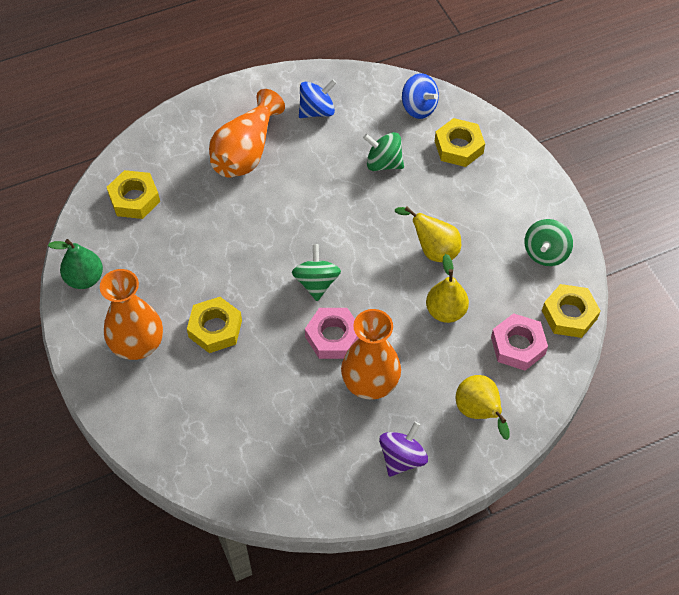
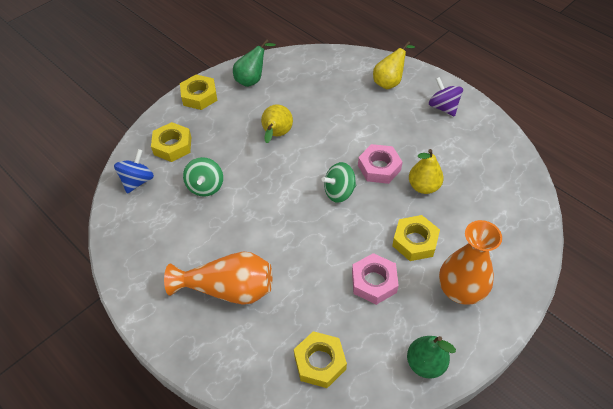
camera: 110 degrees left, 5 degrees down
(317, 111) = (161, 251): blue spinning top -> none
(370, 382) = (402, 137): orange vase -> none
(402, 458) = (443, 107): purple spinning top -> purple spinning top turned 45 degrees clockwise
(445, 311) = (324, 115): yellow pear -> yellow pear (423, 187)
(518, 345) = (331, 76): pink nut -> pink nut (374, 282)
(545, 253) = (252, 79): green spinning top -> green pear
(569, 315) = (295, 59): yellow nut -> yellow nut (199, 96)

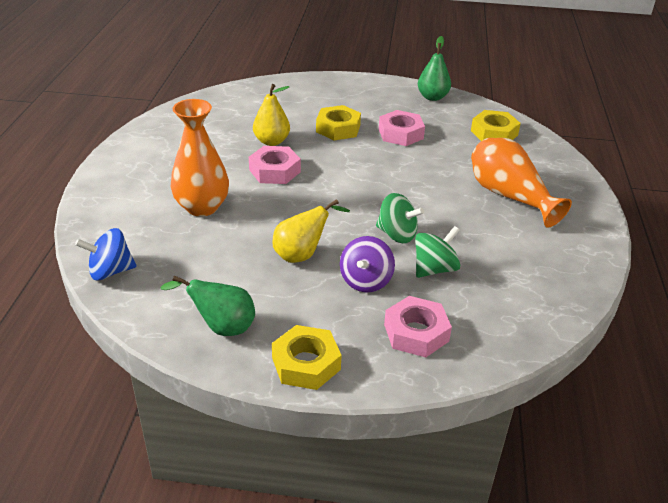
camera: 130 degrees left, 15 degrees down
(137, 181) = (498, 329): blue spinning top -> blue spinning top (110, 271)
(172, 146) = (416, 333): yellow nut -> pink nut
(339, 192) = (332, 182): green spinning top -> green spinning top (397, 234)
(389, 82) = (126, 209): yellow pear -> none
(443, 107) = (143, 162): purple spinning top -> purple spinning top (366, 281)
(461, 290) = (357, 100): orange vase -> orange vase (202, 207)

